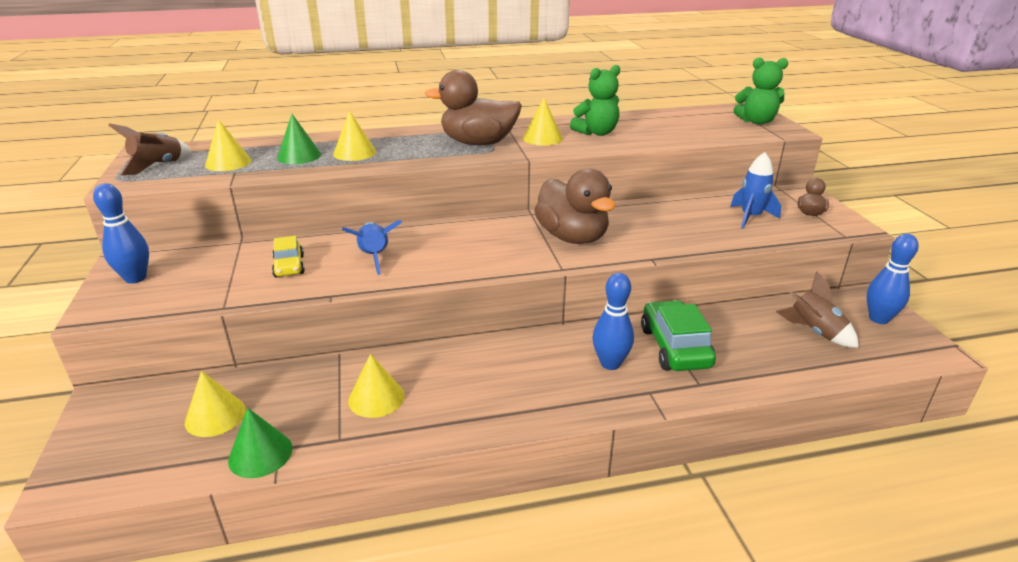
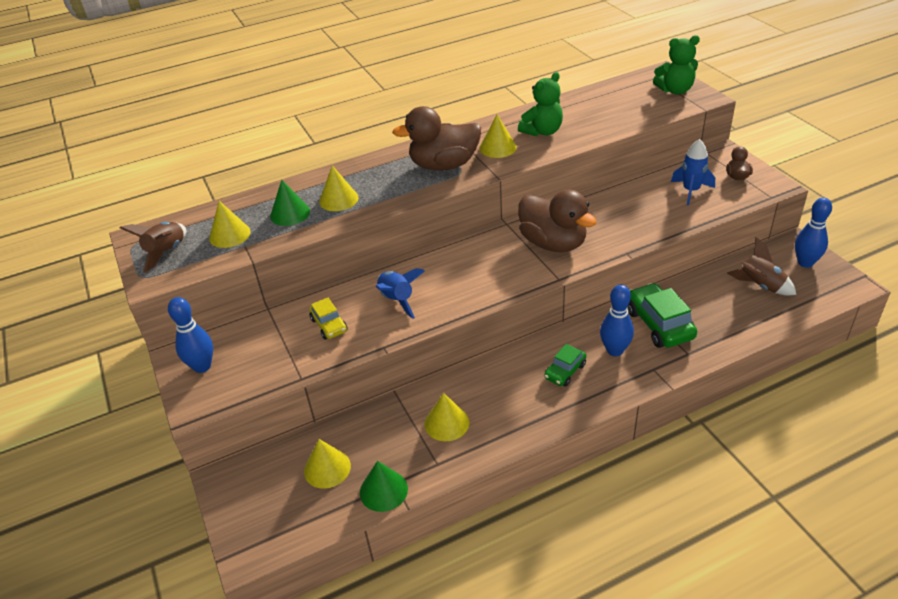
camera: 10 degrees left, 10 degrees up
(541, 373) = (565, 371): none -> green car

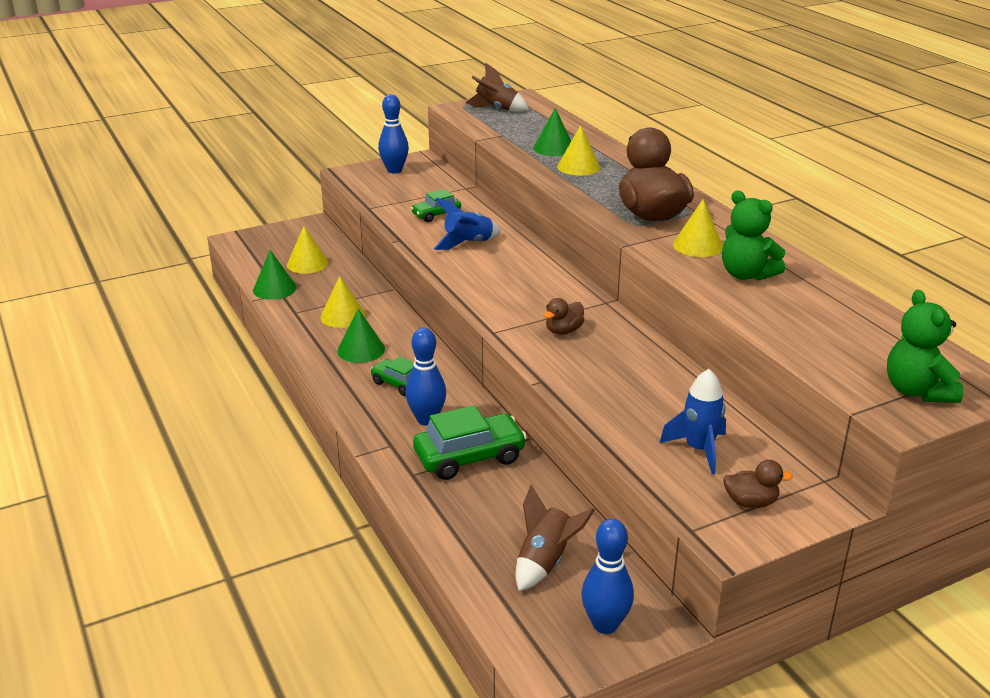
camera: 85 degrees right, 10 degrees down
(229, 235) = (520, 128): yellow cone -> none
(329, 325) = (436, 214): yellow car -> green car
(510, 402) = (361, 350): none -> green cone
(553, 243) = (563, 331): brown duck -> brown duck, size x0.46

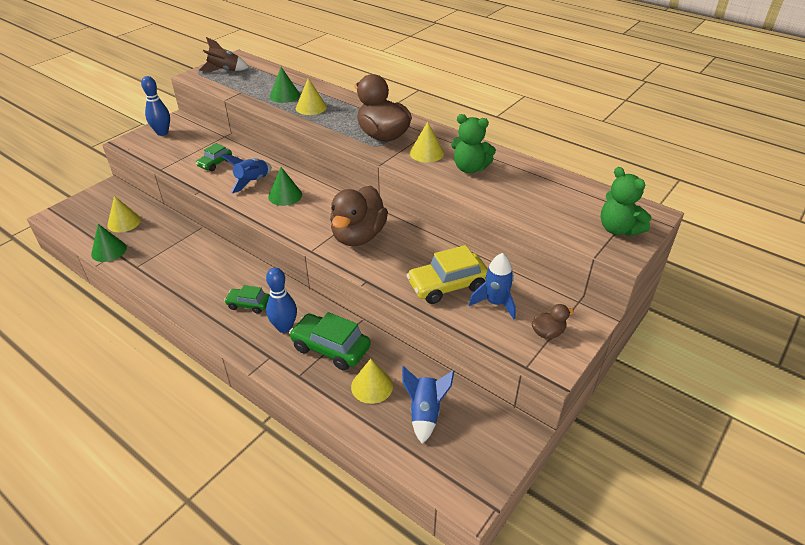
camera: 25 degrees left, 10 degrees up
(343, 316) = (176, 259): yellow cone -> yellow cone (372, 386)
(361, 350) = (205, 284): green cone -> green cone (285, 195)
(469, 457) = (330, 348): green car -> green car turned 105 degrees counterclockwise
(545, 561) = (425, 413): brown rocket -> blue rocket
(563, 331) = (358, 236): brown duck -> brown duck, size x2.19
(605, 624) = (487, 446): blue bowling pin -> none
(645, 413) = (447, 285): none -> yellow car

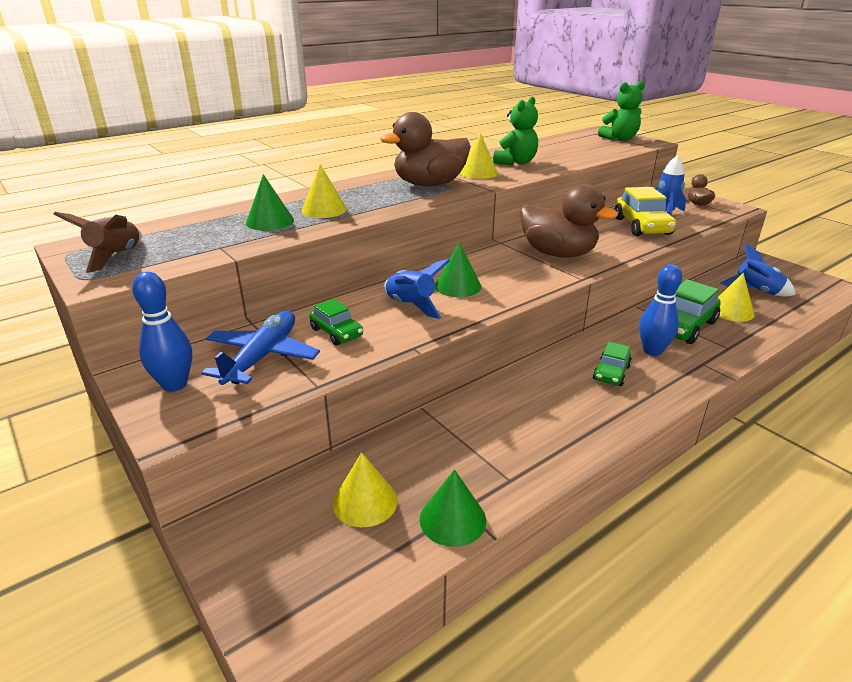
camera: 75 degrees left, 10 degrees down
(188, 148) = (262, 356): none -> blue plane

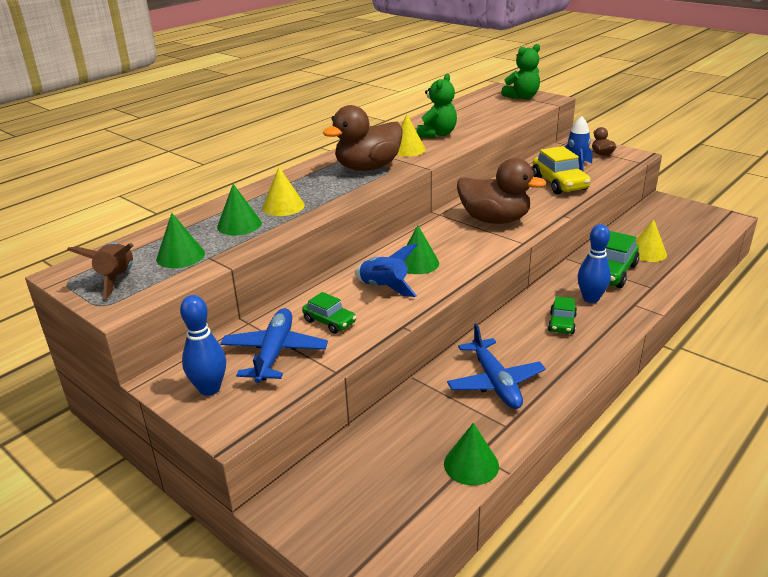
camera: 10 degrees left, 0 degrees up
(193, 243) = (180, 256): none -> green cone
(365, 501) = (395, 462): yellow cone -> none
(513, 427) = (495, 382): none -> blue plane
(756, 291) = (664, 231): blue rocket -> none

